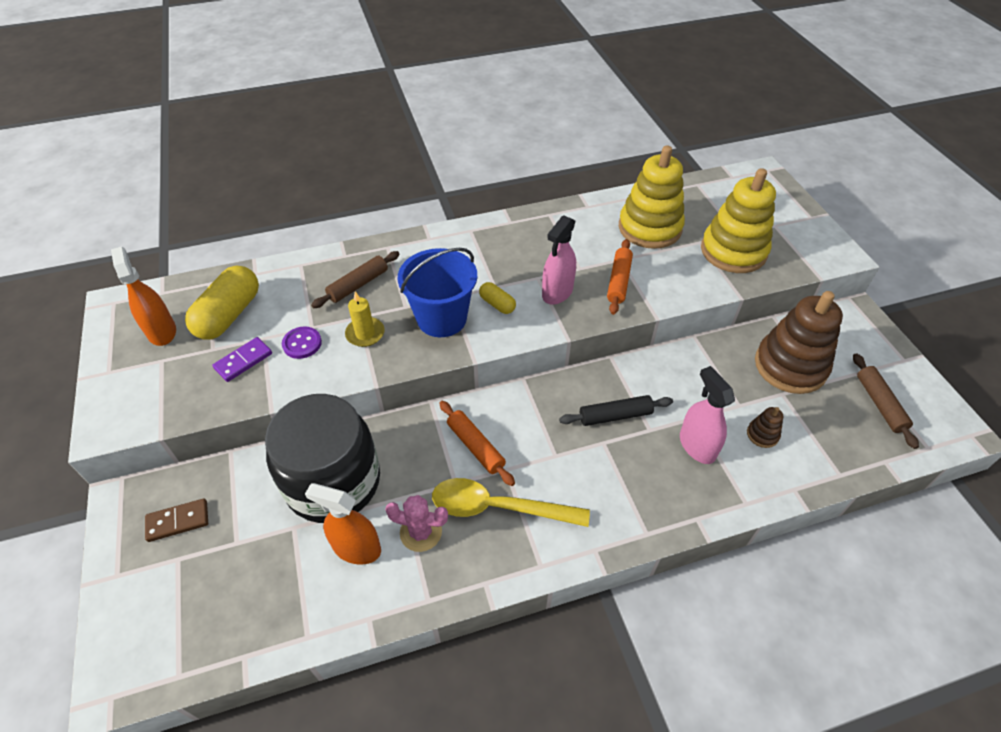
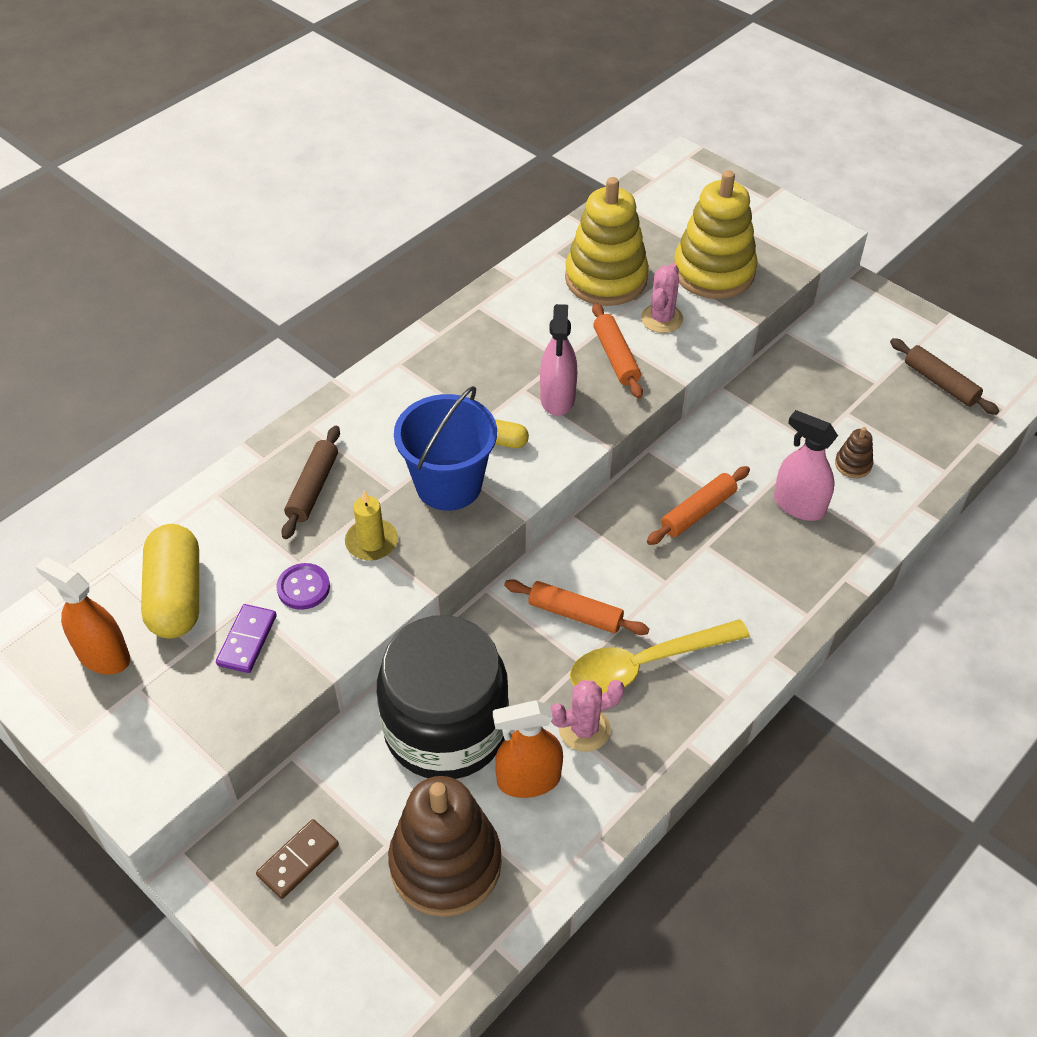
camera: 30 degrees left, 0 degrees up
(615, 415) = (698, 512): black rolling pin -> orange rolling pin
(671, 268) = (661, 319): none -> pink cactus
(790, 366) = (836, 380): brown stacking toy -> brown stacking toy (445, 863)

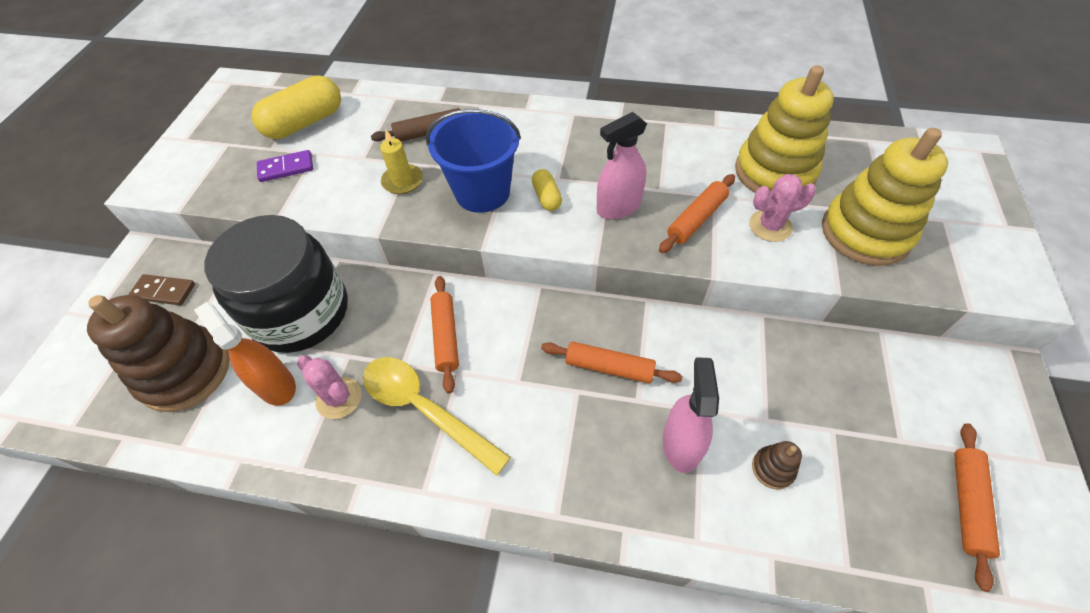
camera: 60 degrees right, 5 degrees up
(103, 655) = (245, 119): orange spray bottle -> none
(303, 588) = (343, 170): purple button -> none
(940, 383) = (967, 504): brown rolling pin -> orange rolling pin

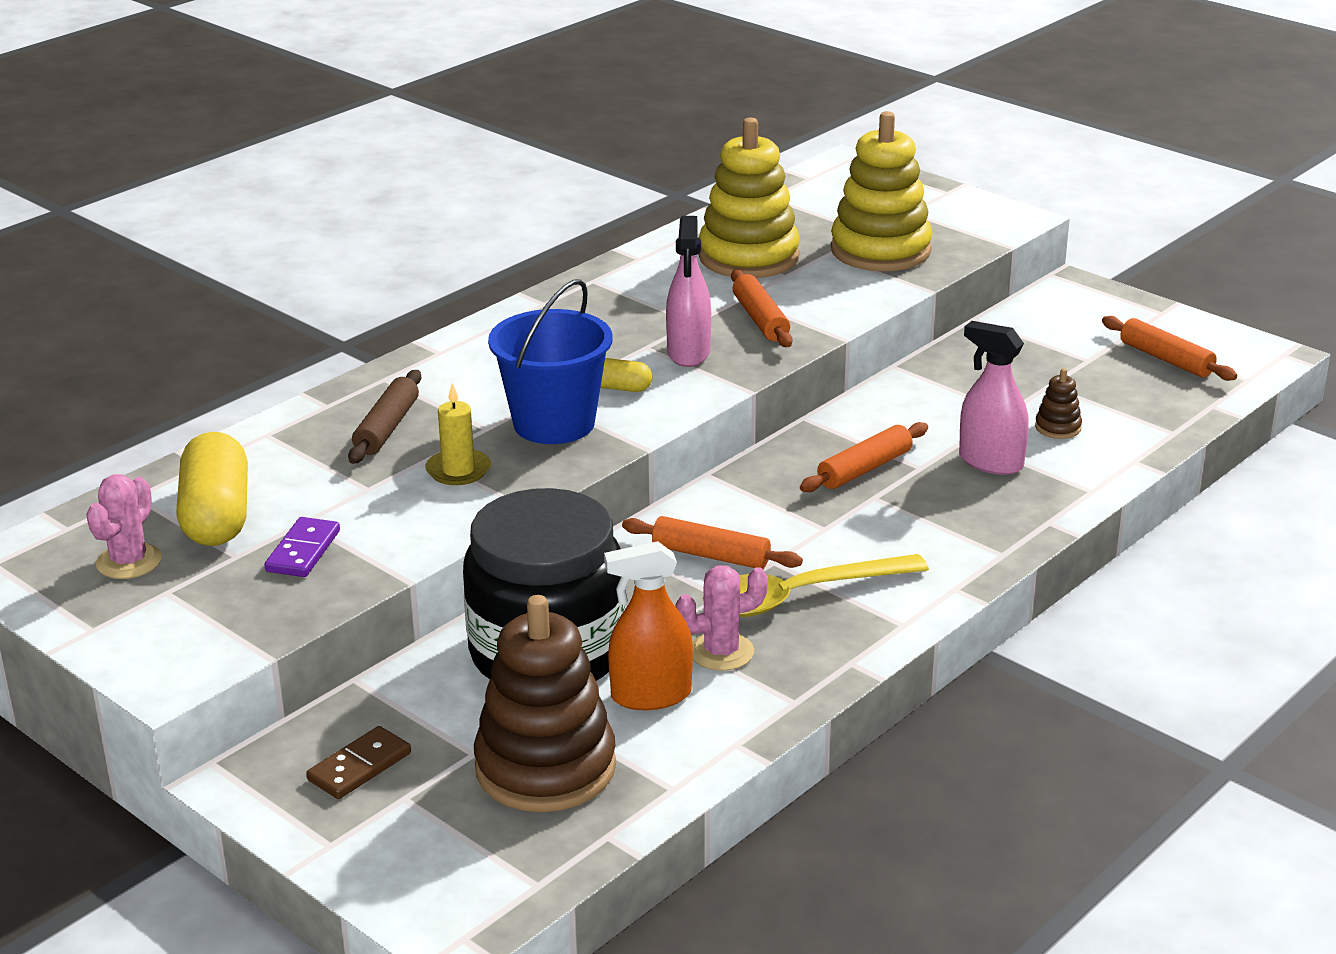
camera: 60 degrees left, 25 degrees down
(770, 226) = (817, 288): pink cactus -> pink cactus (129, 562)

